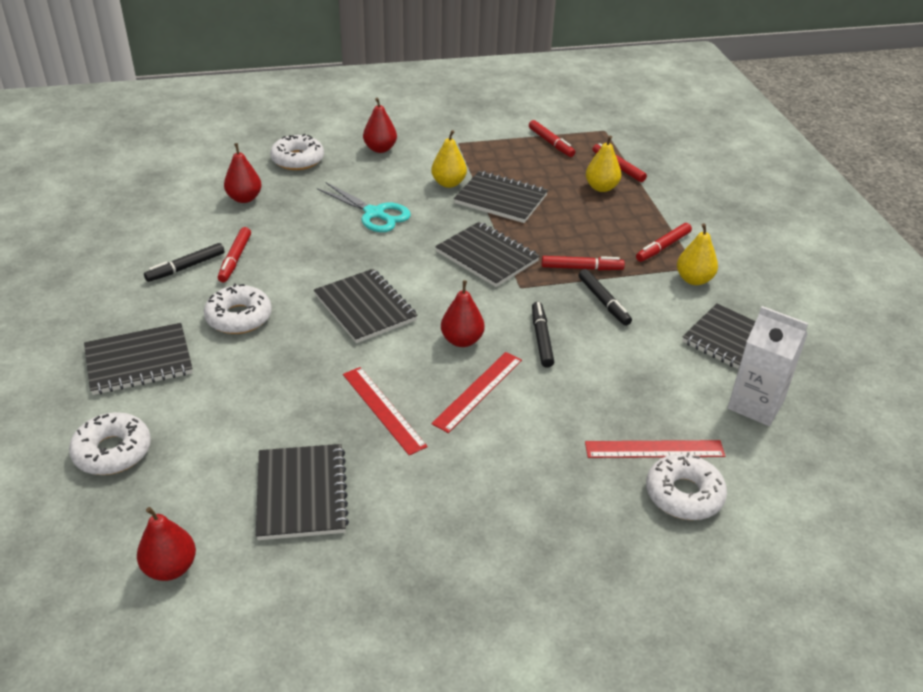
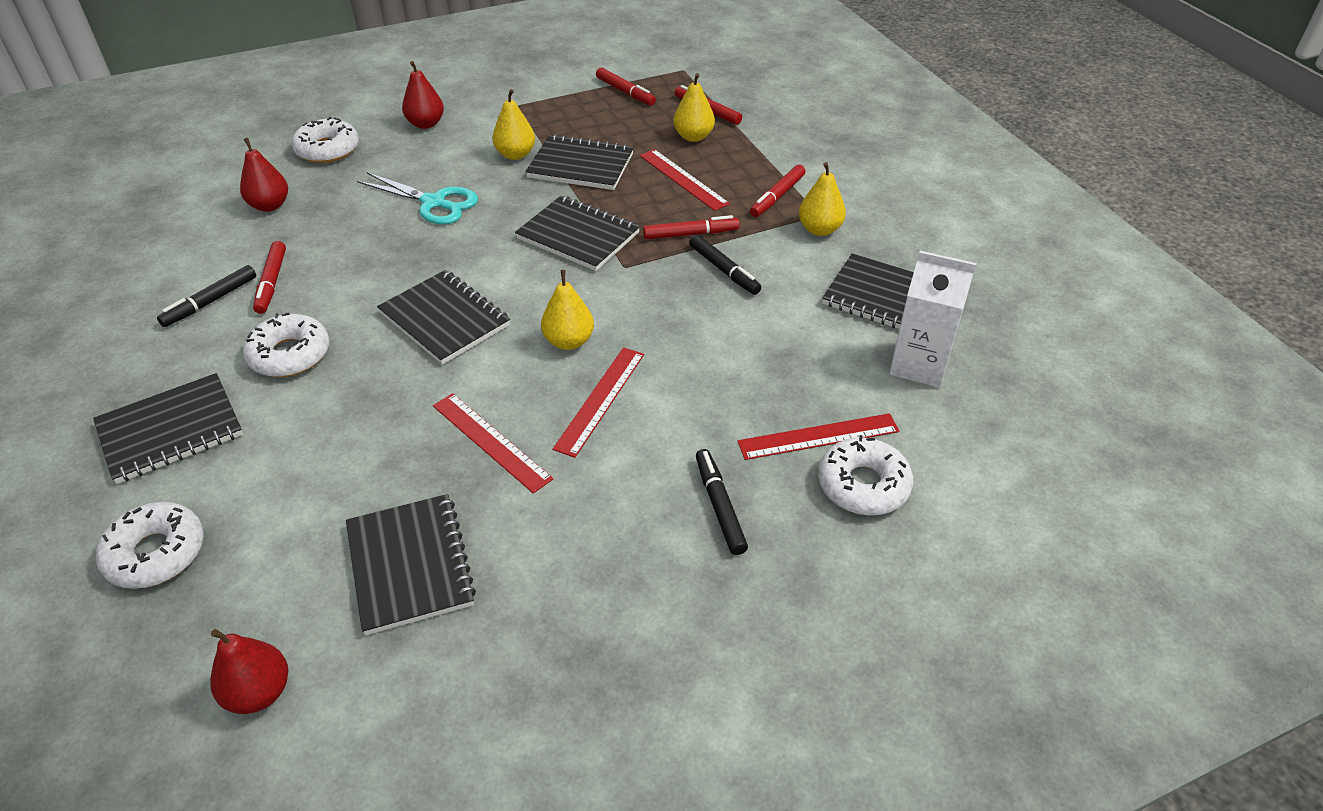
camera: 10 degrees left, 5 degrees up
(462, 340) = (569, 341): red pear -> yellow pear
(541, 339) = (661, 325): black marker -> black marker (719, 506)
(585, 222) = (683, 179): none -> red ruler

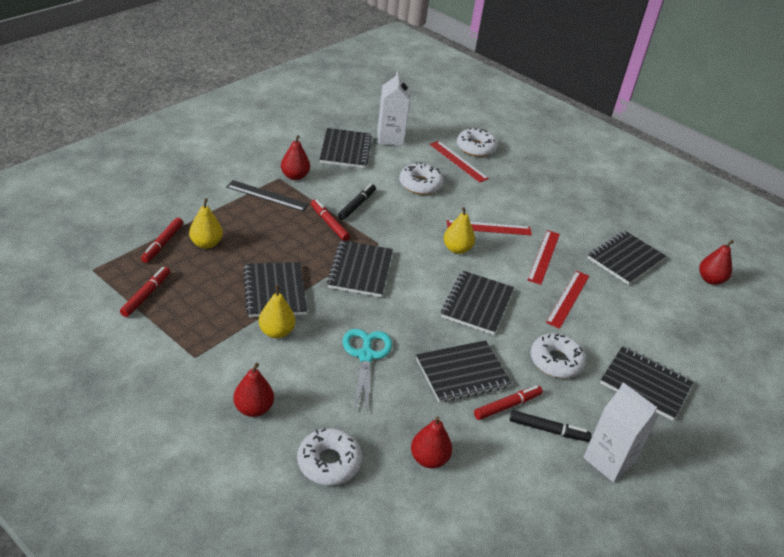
camera: 120 degrees left, 5 degrees down
(125, 334) = (609, 460): none -> white carton
(156, 553) = (701, 345): white donut -> white donut (420, 184)
(347, 264) = (462, 373): none -> black notebook
(683, 179) = (267, 238): red ruler -> red ruler (568, 298)
(719, 506) = (519, 182): black marker -> none
(777, 196) = (267, 196): red marker -> black ruler
(819, 229) = (295, 176): yellow pear -> red pear

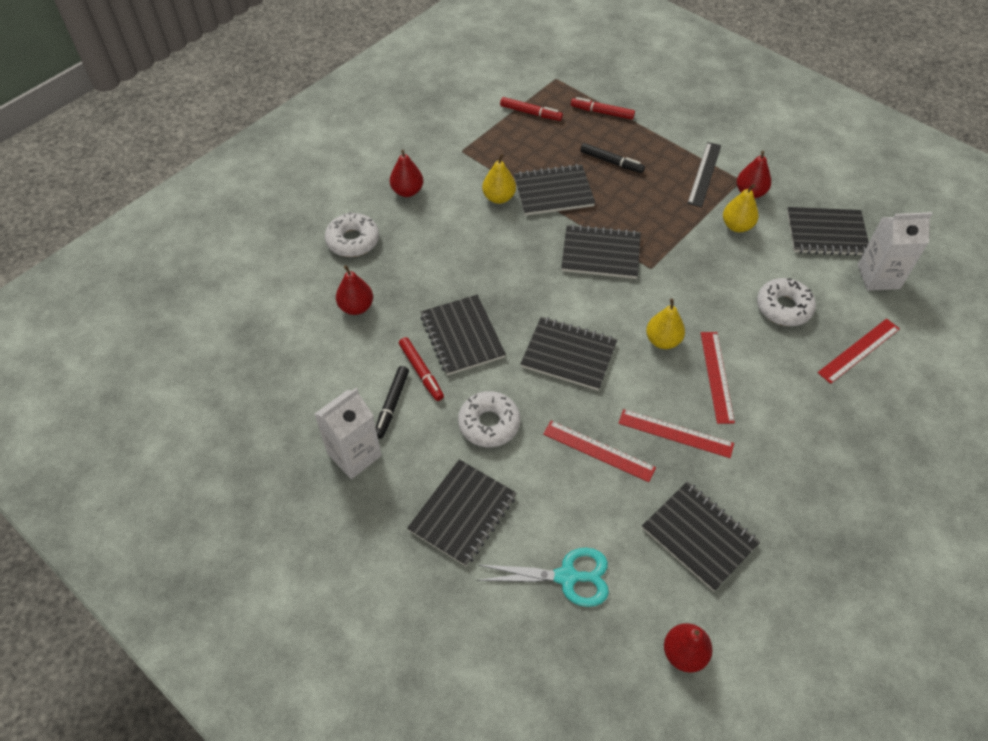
camera: 95 degrees right, 15 degrees up
(206, 244) = (610, 139): yellow pear -> yellow pear (737, 226)
(329, 224) = (672, 226): red marker -> none
(356, 205) = (715, 247): black marker -> black marker (611, 162)
(366, 356) = (477, 261): turquoise scissors -> turquoise scissors (567, 577)
(476, 148) = (905, 373): white donut -> none

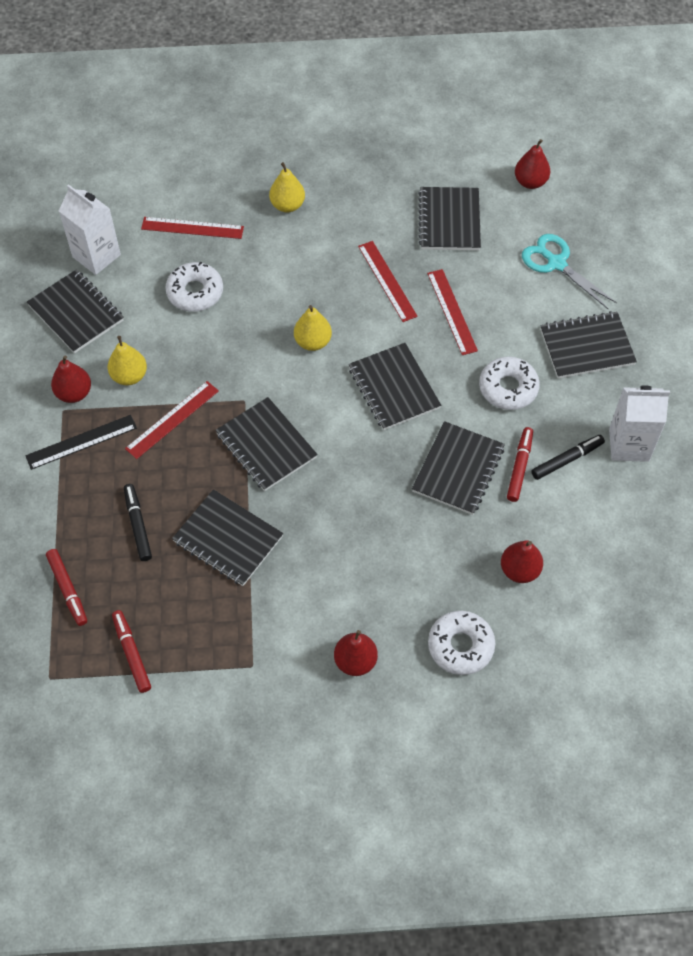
camera: 135 degrees left, 5 degrees up
(499, 197) = (281, 576): yellow pear -> yellow pear (287, 205)
(716, 376) = (310, 290): red ruler -> red ruler (172, 419)

